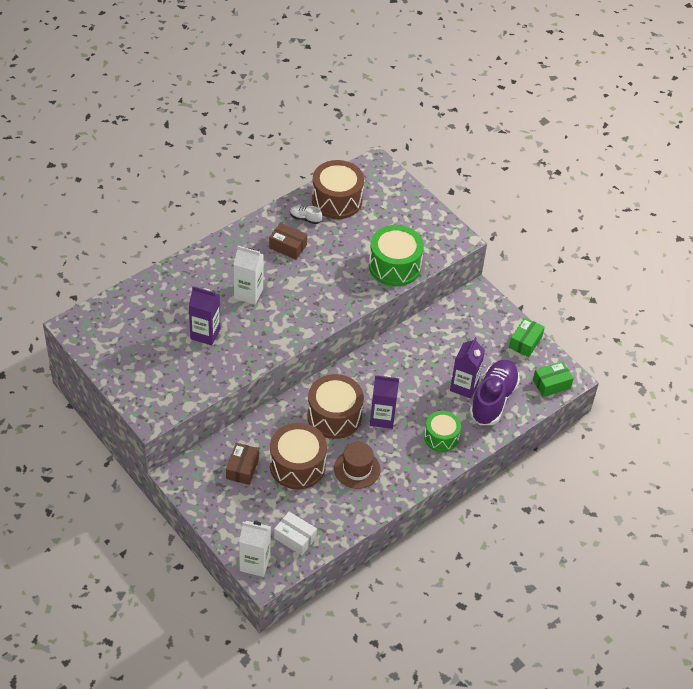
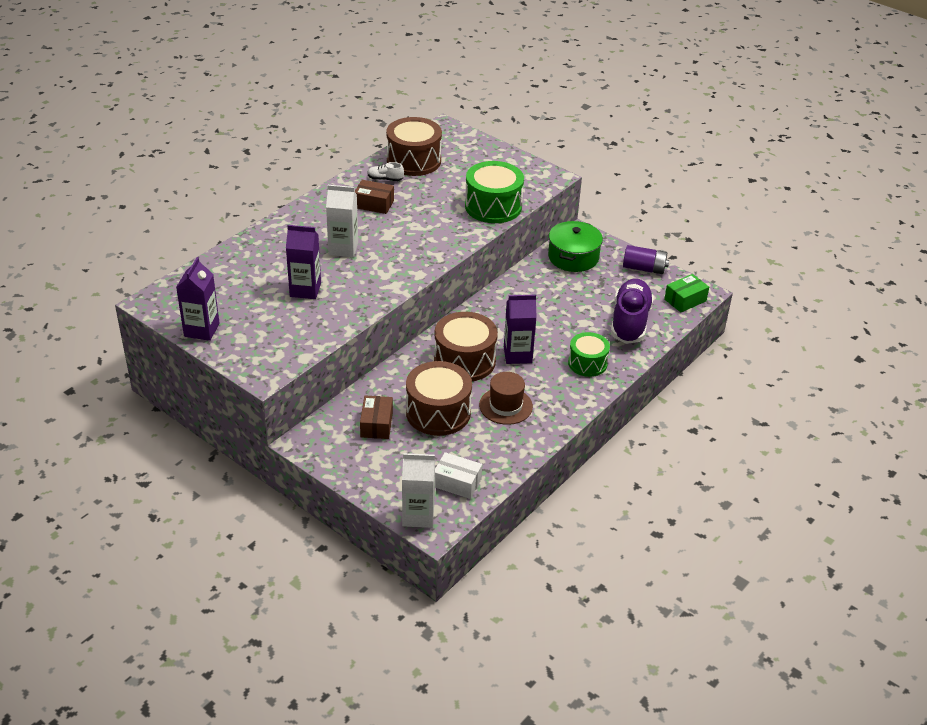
camera: 10 degrees left, 10 degrees down
(464, 319) = (573, 257): none -> green pot
(464, 386) = (595, 315): purple carton -> purple carton (201, 330)
(525, 342) = (644, 268): green box -> purple battery

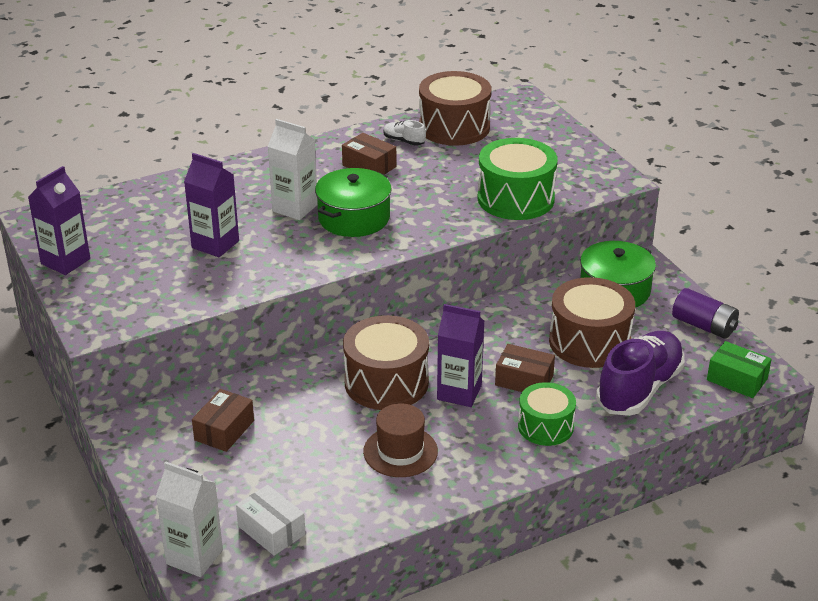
camera: 25 degrees right, 5 degrees down
(391, 246) = (354, 218): none -> green pot
(438, 412) = (309, 436): brown drum -> brown drum (589, 342)
(554, 335) = (524, 380): none -> brown box
(685, 300) = (737, 379): green box -> green box turned 45 degrees clockwise

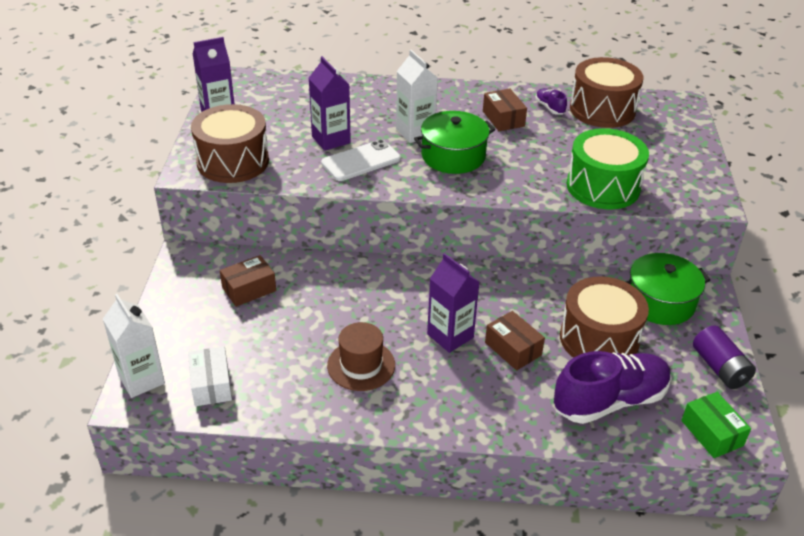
camera: 30 degrees right, 5 degrees up
(267, 254) = (361, 161): none -> white phone
(386, 382) = (400, 302): brown drum -> brown drum (233, 161)
(404, 141) = (550, 107): white shoe -> purple shoe
(545, 426) = (497, 398): green drum -> none

